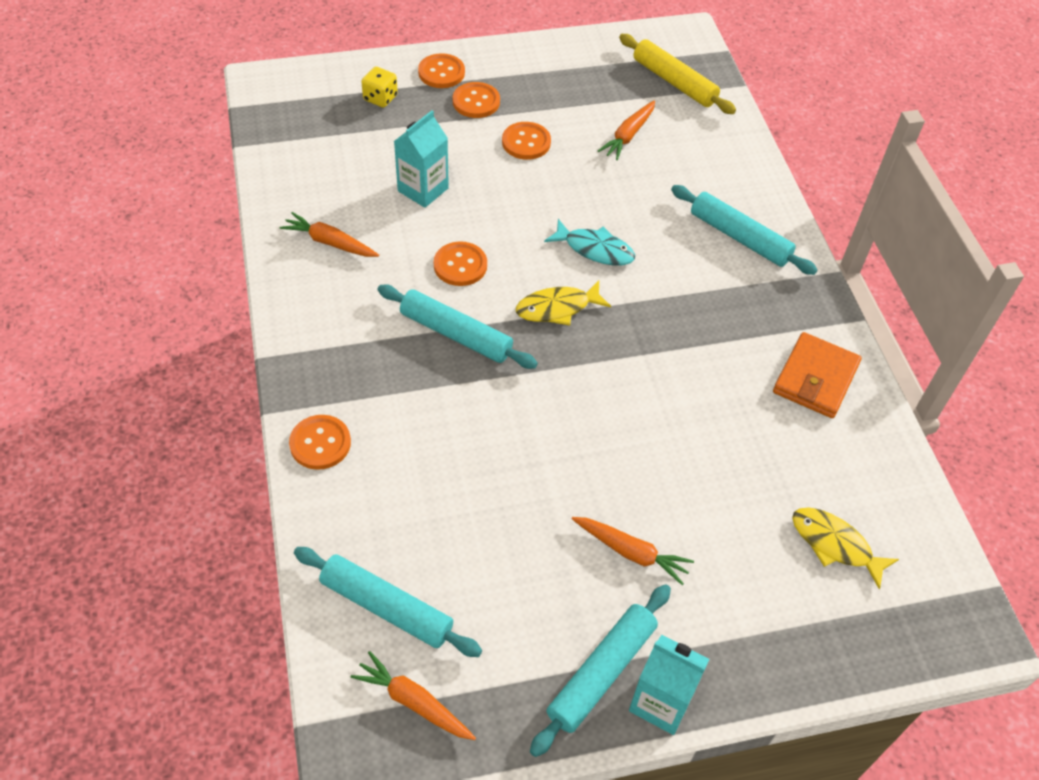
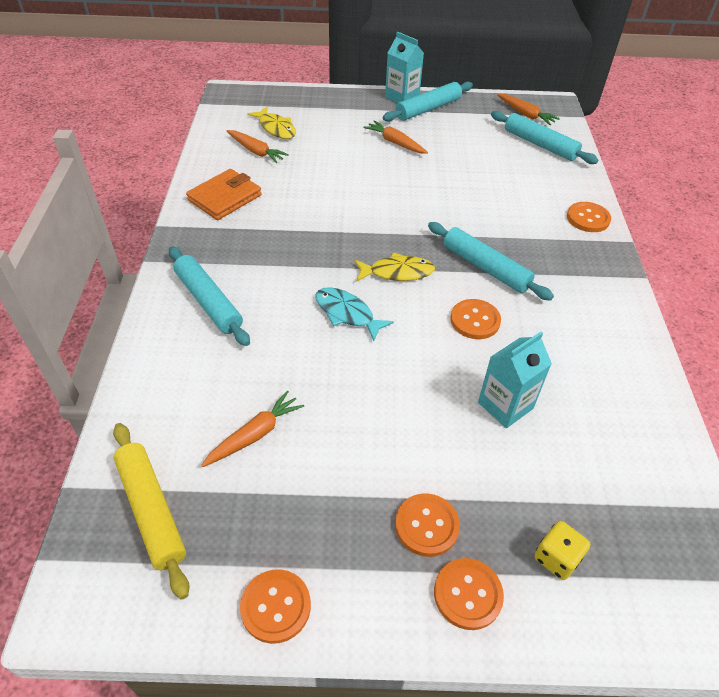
camera: 165 degrees left, 5 degrees down
(330, 242) = (600, 363): orange carrot -> orange carrot (256, 151)
(526, 142) = (378, 447): orange button -> orange button (275, 606)

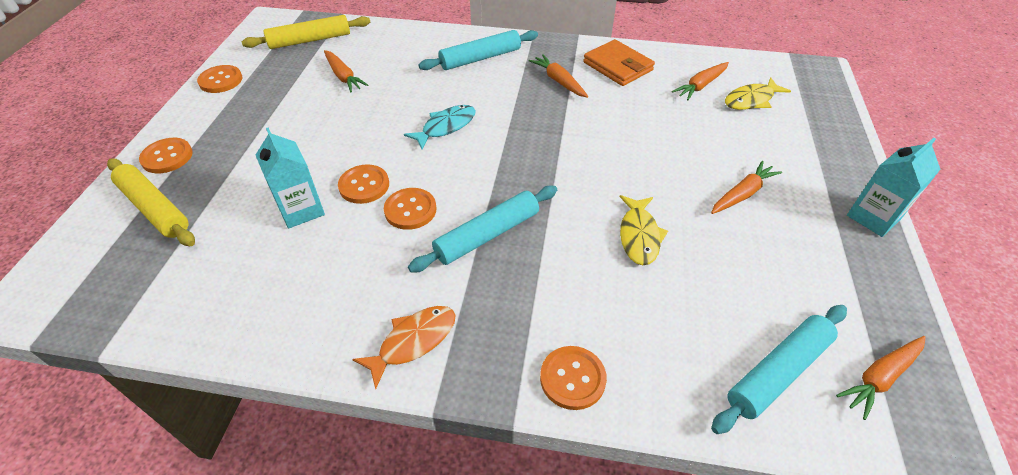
camera: 100 degrees right, 0 degrees up
(254, 237) = (559, 81): none -> orange carrot
(397, 272) = (493, 164): yellow fish -> yellow fish (639, 236)
(426, 525) = (226, 145): orange button -> orange button (364, 185)
(428, 109) = (849, 242): turquoise rolling pin -> none
(556, 558) = (155, 208): yellow dice -> yellow rolling pin
(603, 295) = (413, 341): none -> orange fish

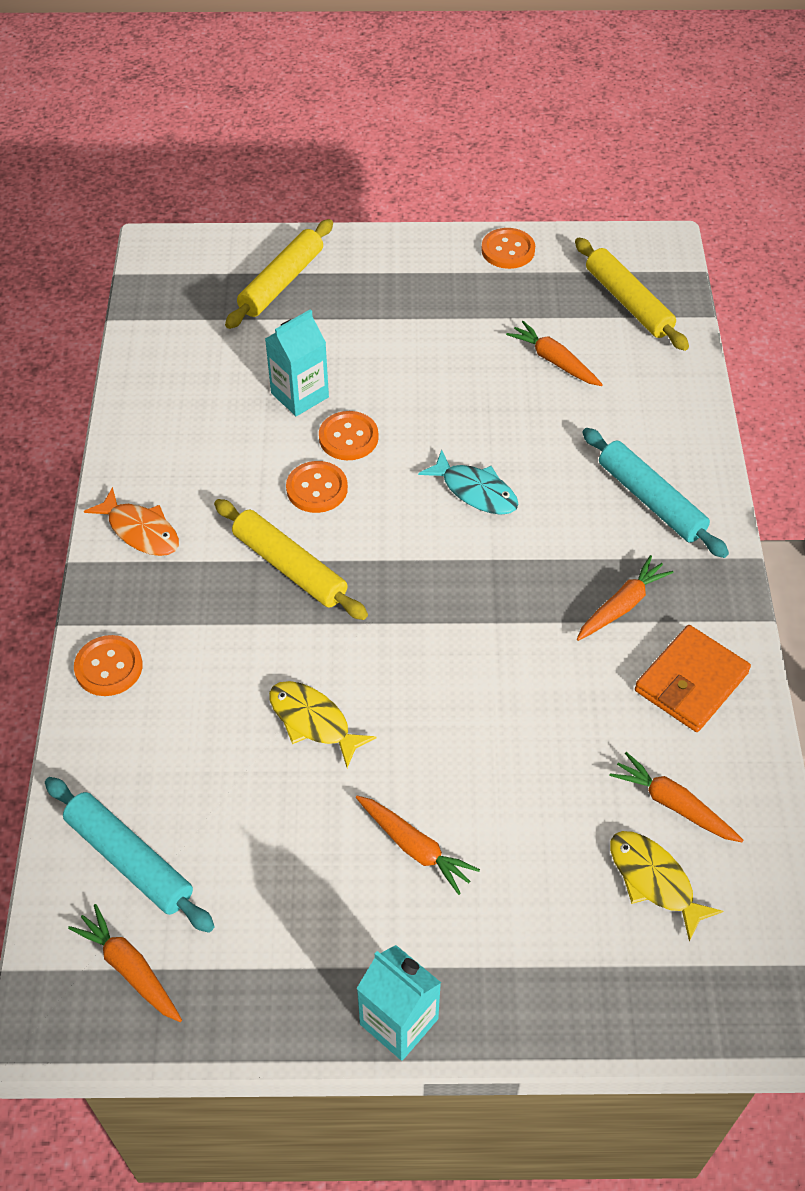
camera: 80 degrees right, 5 degrees up
(167, 157) = (359, 260): orange button -> none
(343, 76) = (554, 361): orange carrot -> orange carrot turned 90 degrees clockwise
(487, 235) = (289, 567): turquoise rolling pin -> yellow rolling pin
(639, 236) = (313, 721): yellow fish -> yellow fish turned 45 degrees clockwise

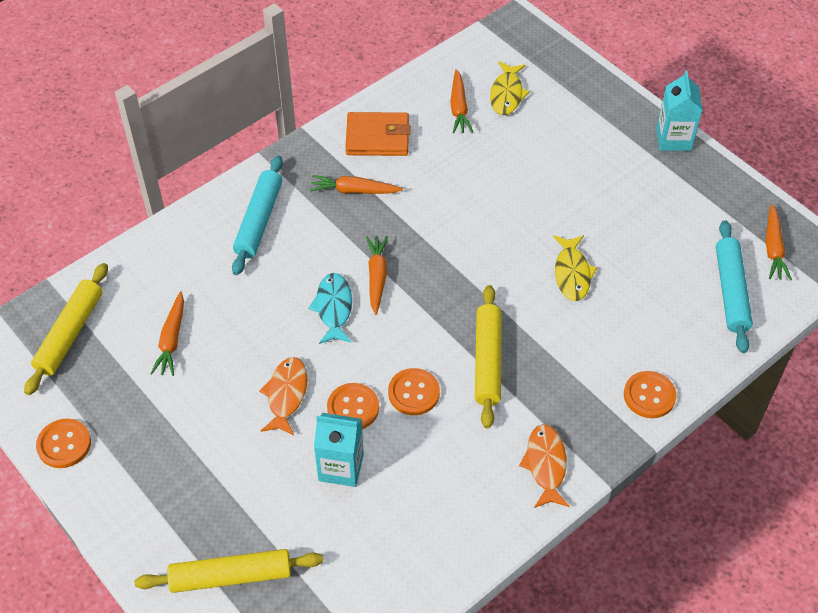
camera: 130 degrees left, 0 degrees up
(411, 402) = (286, 395): none -> orange fish
(415, 847) = (590, 185): orange carrot -> orange carrot (377, 277)

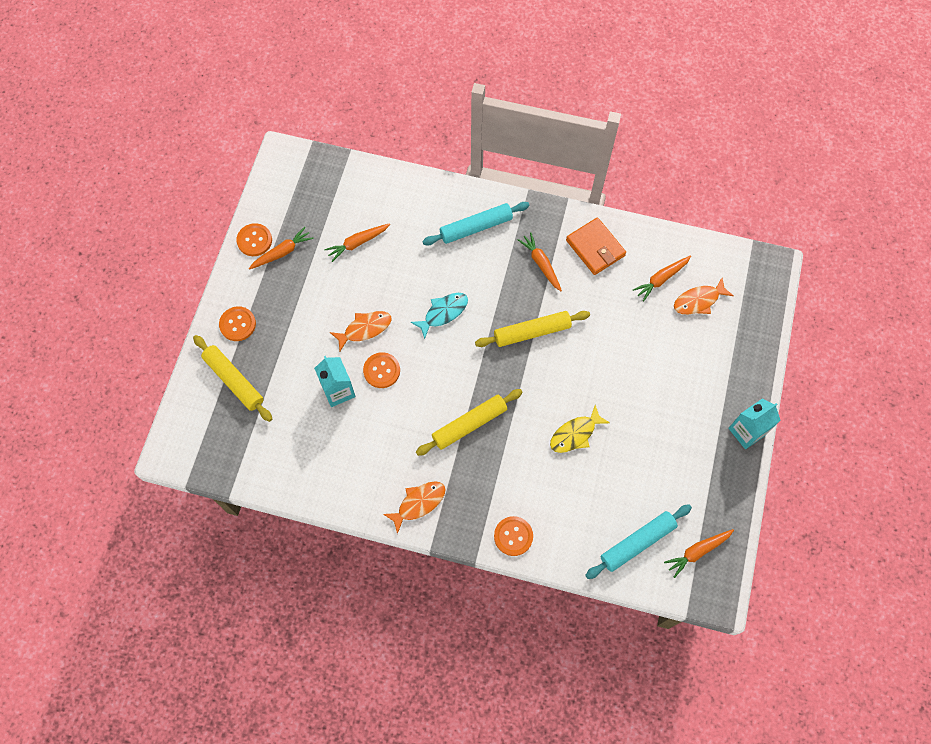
camera: 55 degrees right, 15 degrees up
(70, 333) = (324, 189): yellow rolling pin -> yellow rolling pin (532, 332)
(377, 277) = (484, 321): orange carrot -> orange carrot (282, 252)
(413, 393) = (416, 397): orange button -> orange button (237, 324)
(507, 94) = (698, 301): yellow fish -> orange fish

